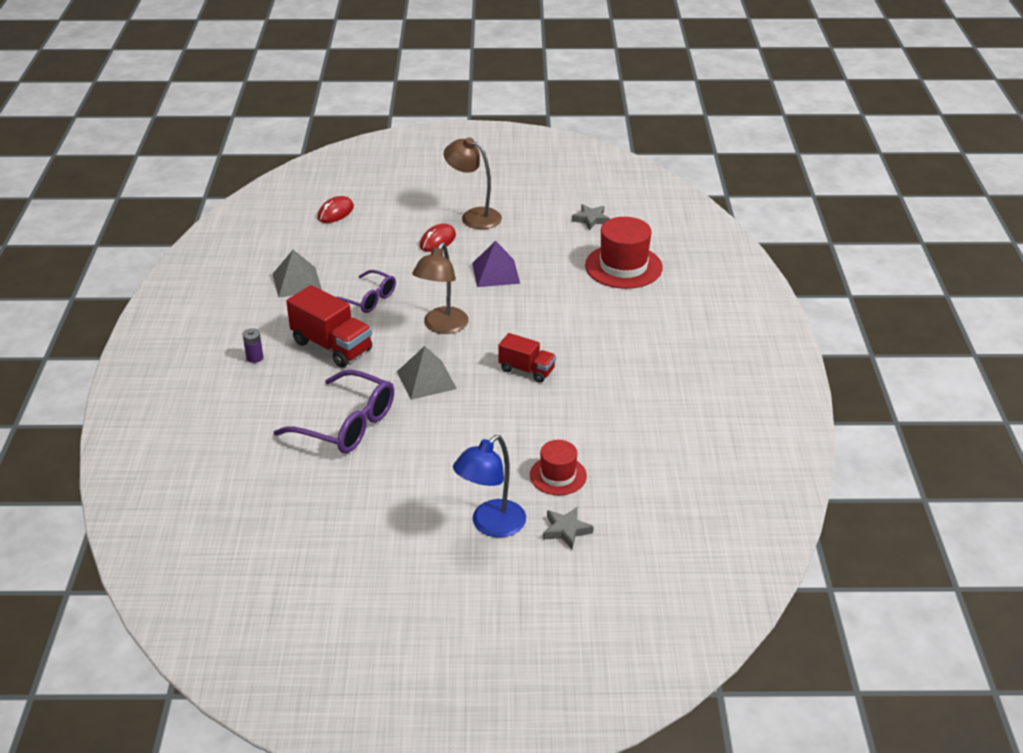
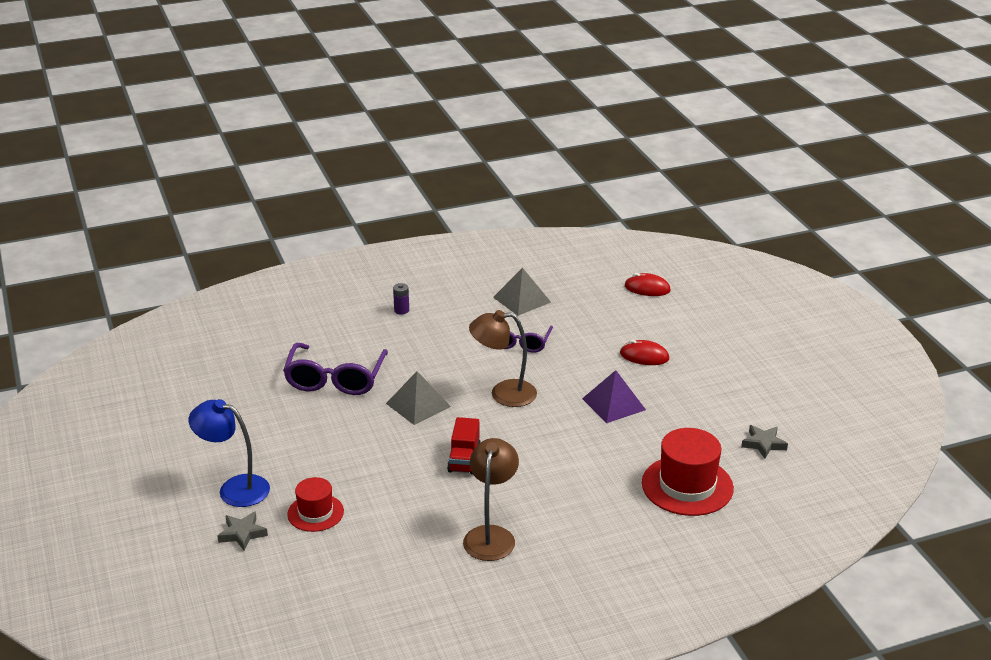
camera: 70 degrees right, 5 degrees down
(332, 346) = (439, 343): red truck -> none
(474, 216) = (706, 367): brown lamp -> brown lamp (491, 535)

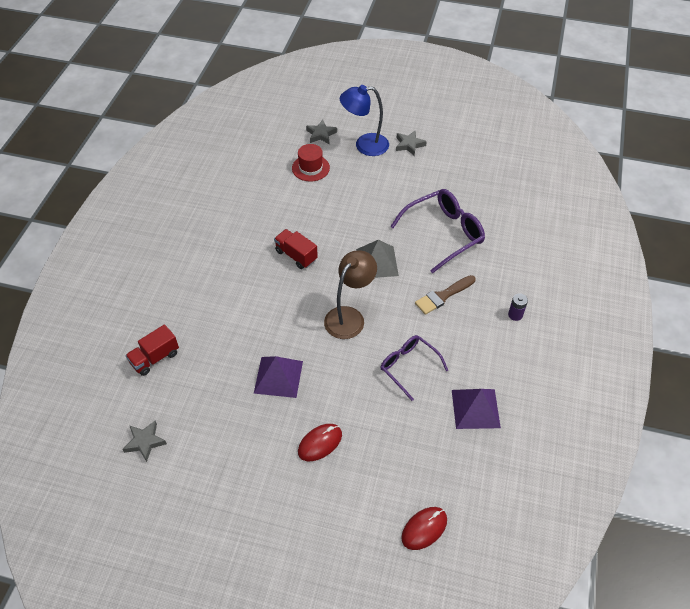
camera: 125 degrees right, 20 degrees up
(205, 454) = (409, 145): none -> grey star
(234, 488) = (364, 145): blue lamp -> blue lamp turned 150 degrees counterclockwise
(335, 379) = (444, 233): purple glasses -> purple glasses turned 105 degrees clockwise
(420, 352) = (443, 296): none -> brown brush
(491, 535) = (216, 231): brown lamp -> none
(522, 299) = (475, 408): grey pyramid -> purple pyramid
(687, 486) = (155, 358): red hat -> red truck

